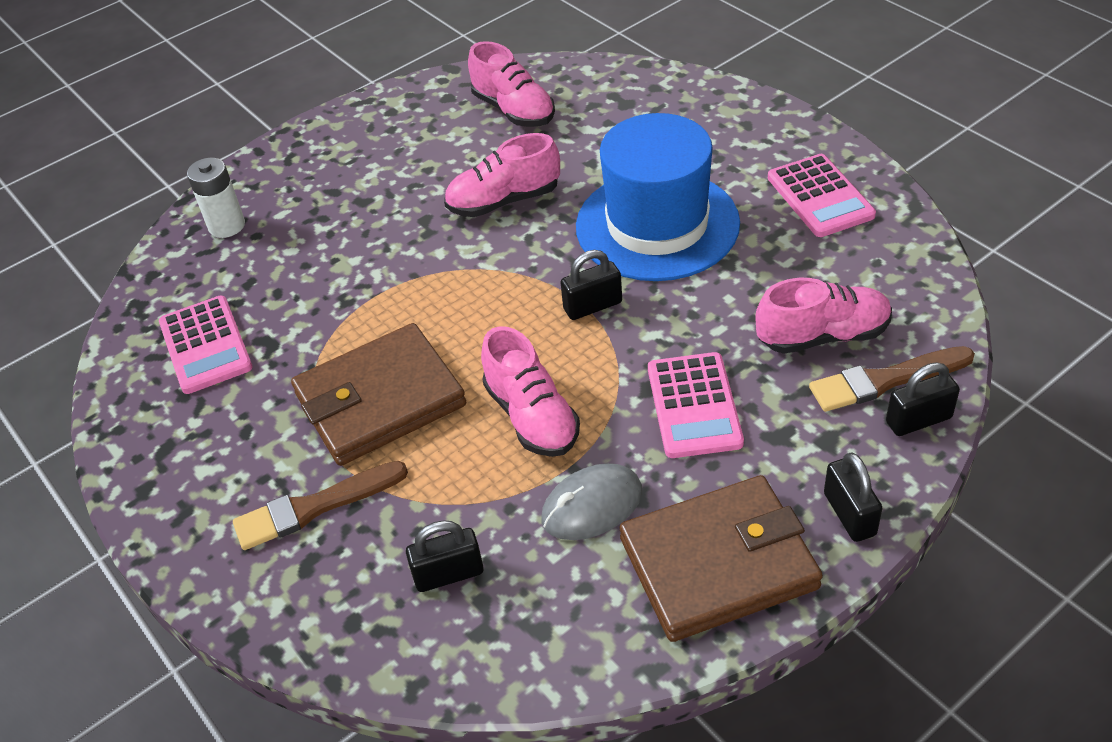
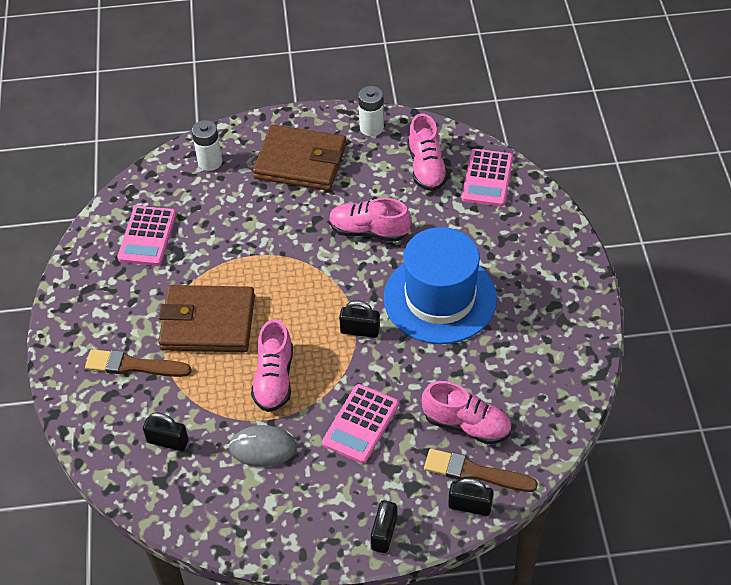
camera: 30 degrees right, 5 degrees up
(410, 103) = (371, 128): none -> white battery
(718, 563) = (297, 517): brown wallet -> brown wallet (300, 162)
(820, 197) = (550, 334): pink calculator -> pink calculator (487, 178)

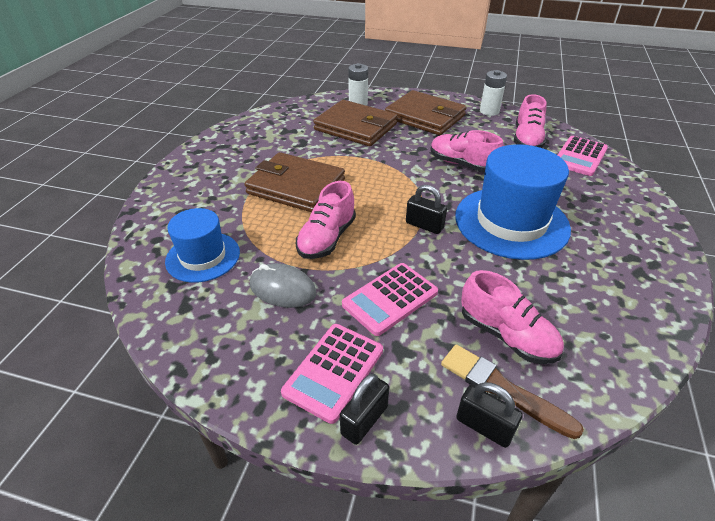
camera: 20 degrees right, 10 degrees down
(133, 366) = (217, 197): brown brush -> none
(147, 236) = (287, 129): pink calculator -> pink calculator (333, 371)
(168, 441) = (203, 257): black padlock -> blue hat
(227, 206) = (355, 127): none -> brown wallet

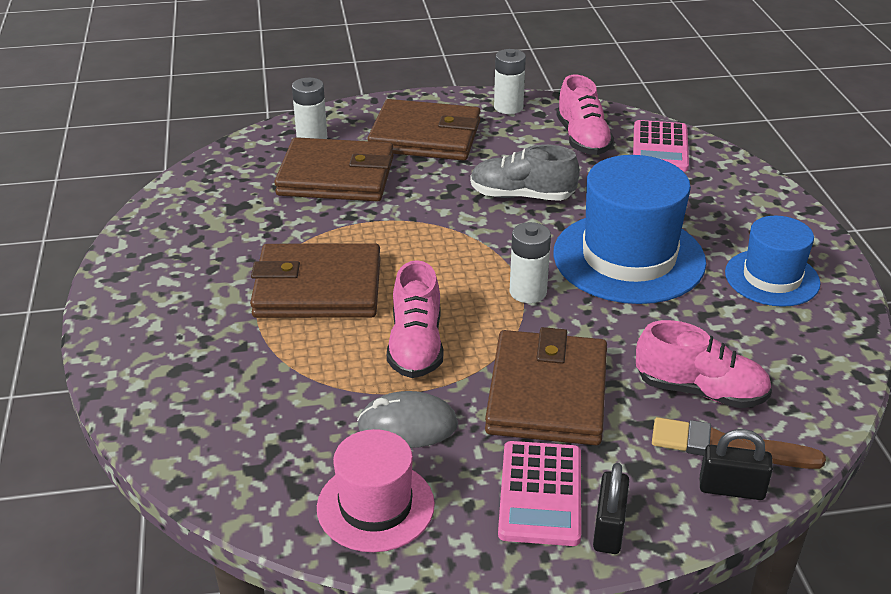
camera: 25 degrees left, 5 degrees down
(203, 257) = (265, 421): blue hat -> blue hat (772, 278)
(221, 337) = (375, 506): none -> pink hat
(390, 298) = (547, 393): pink calculator -> brown wallet
(424, 225) = (528, 292): black padlock -> white battery
(462, 164) = (521, 196): pink shoe -> grey shoe

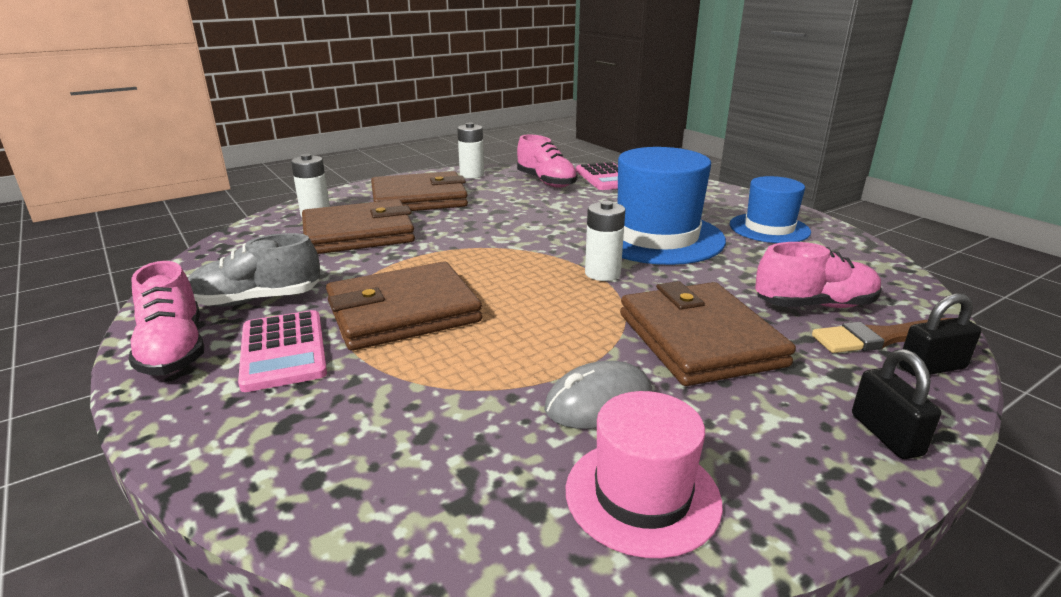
camera: 25 degrees left, 10 degrees down
(416, 346) = (542, 334): pink shoe -> pink shoe (174, 350)
(521, 196) = (533, 218): grey shoe -> grey shoe (257, 300)
(540, 494) = (790, 424): pink calculator -> pink calculator (283, 351)

